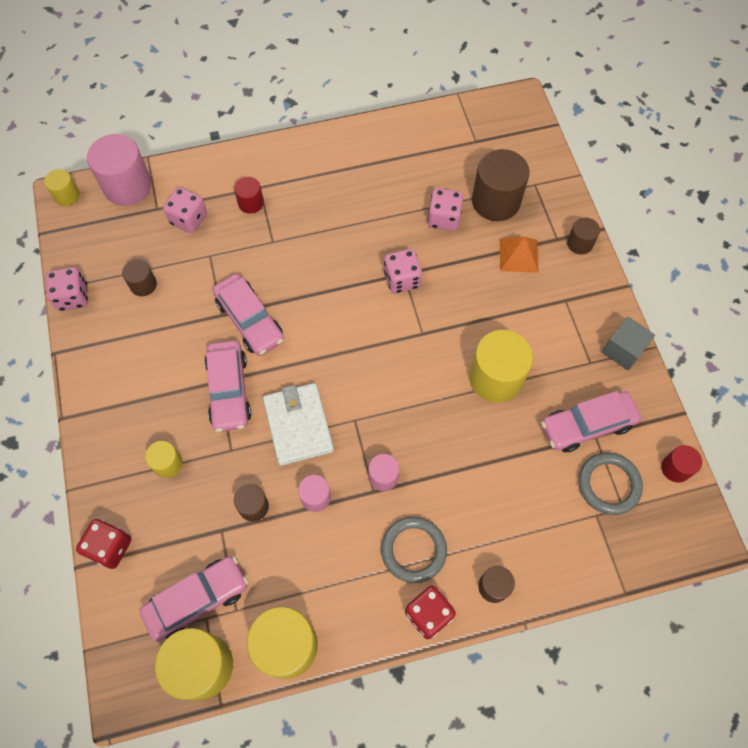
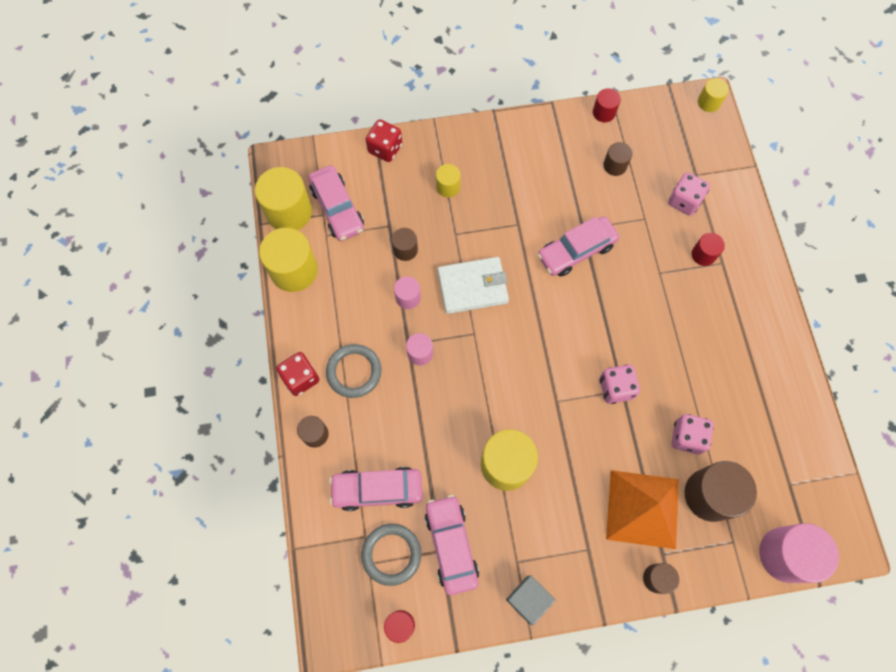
camera: 95 degrees right, 5 degrees up
(72, 297) = (604, 112): pink dice -> red cylinder
(127, 186) = (720, 150): pink cylinder -> pink cylinder (785, 554)
(229, 390) = (509, 233): pink car -> pink car (377, 489)
(518, 255) = (642, 509): orange pyramid -> orange pyramid, size x1.74

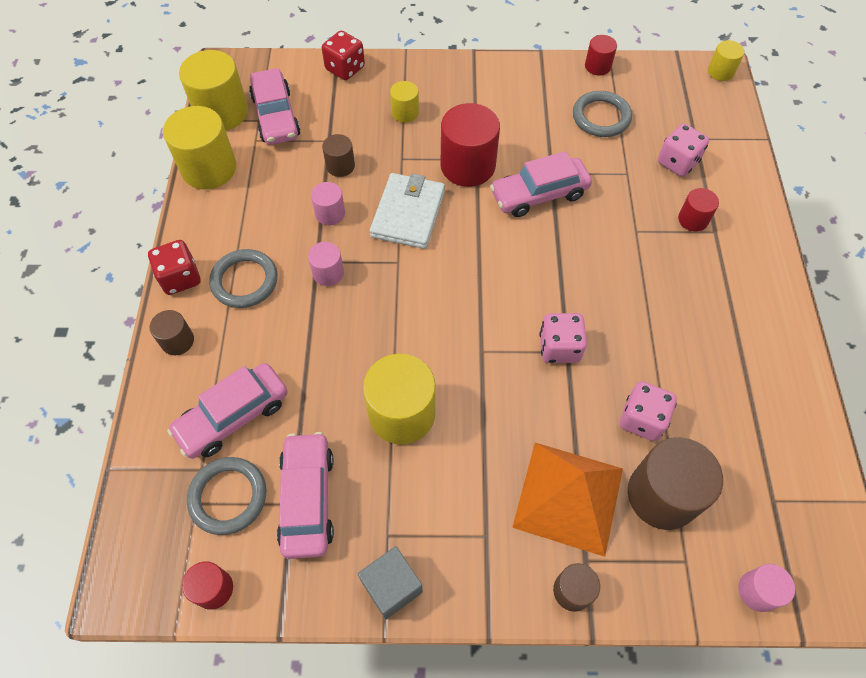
camera: 10 degrees right, 10 degrees down
(377, 489) = (233, 416): pink car -> pink car turned 45 degrees counterclockwise
(472, 287) = (408, 214): white wallet -> white wallet turned 75 degrees counterclockwise
(512, 232) = (467, 166): none -> red cylinder
(615, 165) = (601, 117): brown cylinder -> grey ring
(785, 554) = (757, 591): pink cylinder -> pink cylinder, size x0.52

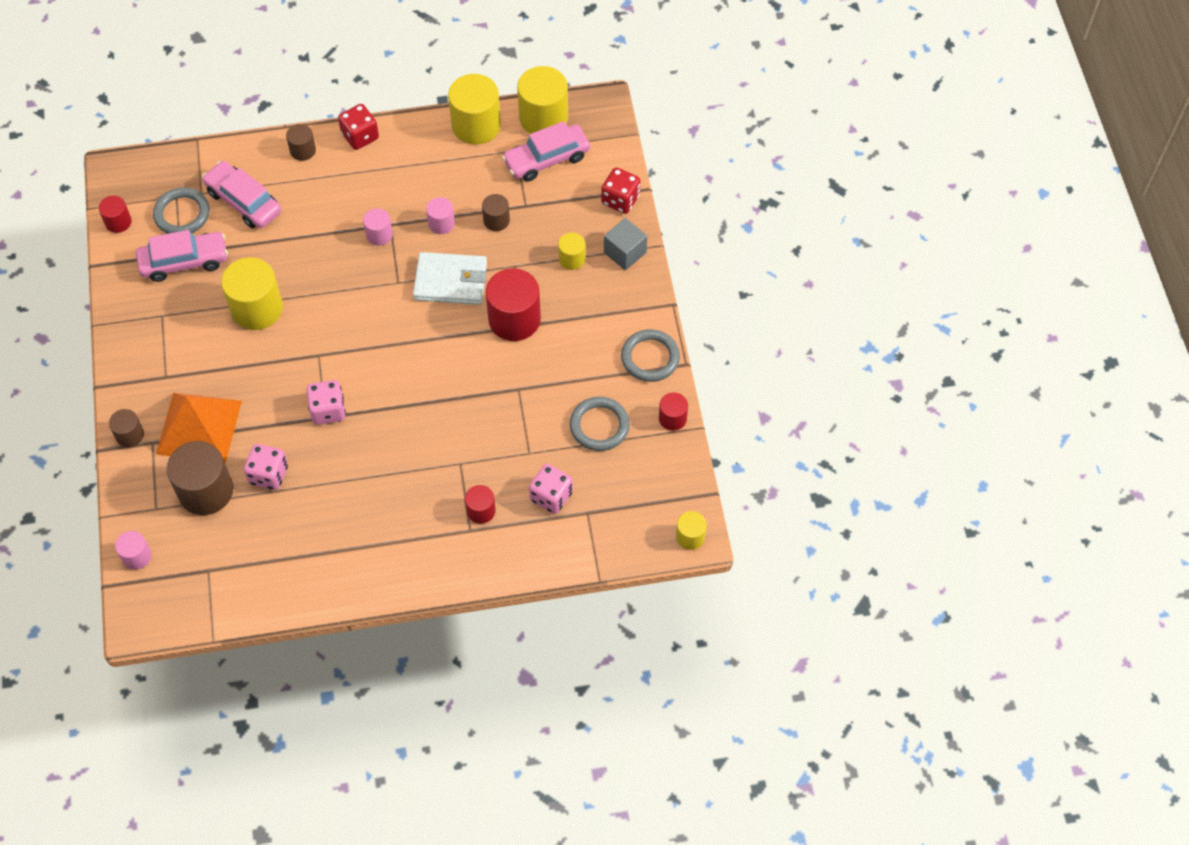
camera: 80 degrees right, 0 degrees up
(244, 281) = (363, 179): grey ring -> grey ring (650, 358)
(391, 586) = (126, 324): grey cube -> grey cube (625, 252)
(539, 194) = (490, 380): pink car -> none

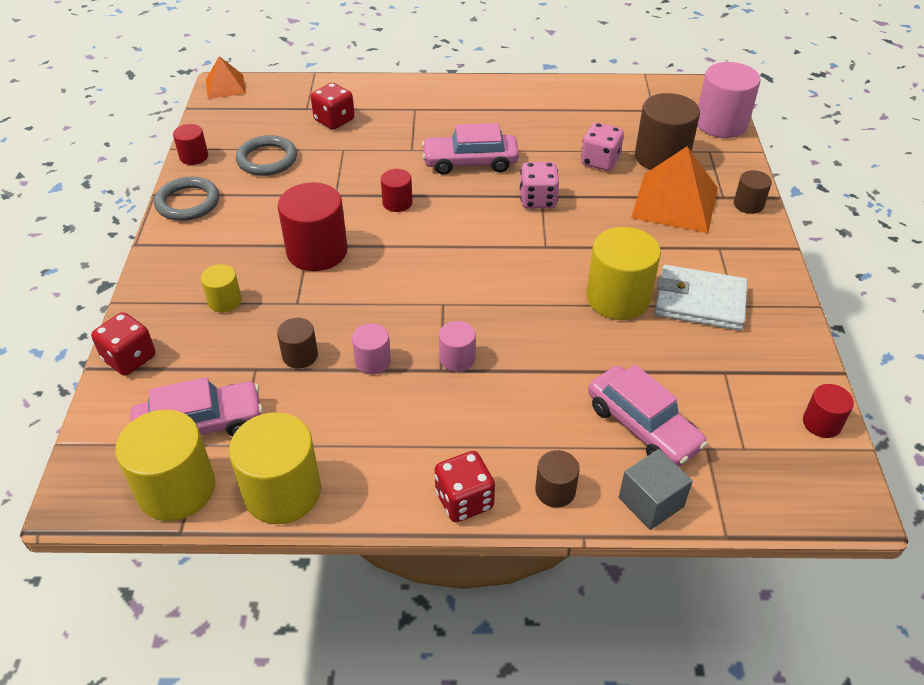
camera: 170 degrees left, 15 degrees down
(137, 556) = (721, 124): pink cylinder -> pink cylinder, size x1.91
(182, 214) = (730, 421): grey ring -> none
(184, 261) = (717, 360): pink car -> pink car (470, 162)
(450, 281) = (379, 296): white wallet -> white wallet (700, 301)
(481, 510) = (401, 118): red cylinder -> red cylinder (397, 203)
(551, 496) = (334, 120): pink dice -> red dice
(625, 252) = (158, 299): grey cube -> grey cube (651, 502)
(690, 536) = (225, 86): yellow cylinder -> orange pyramid

